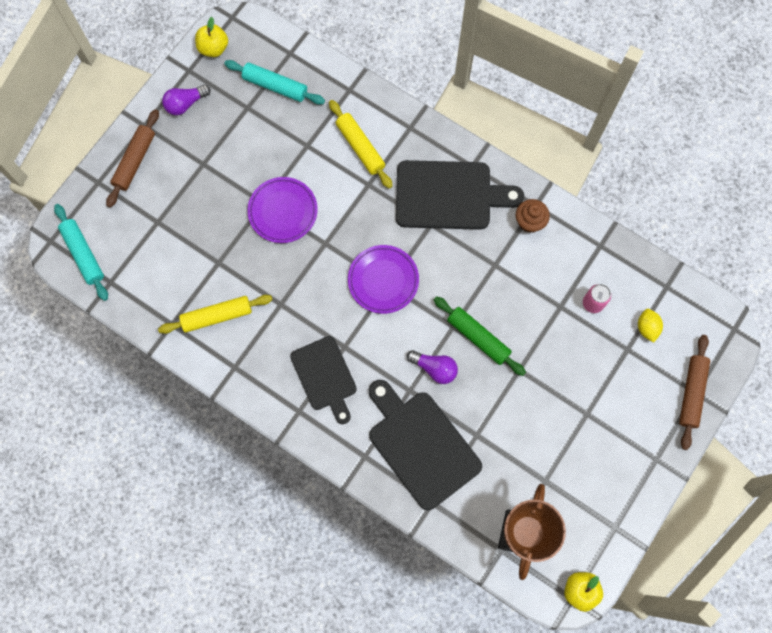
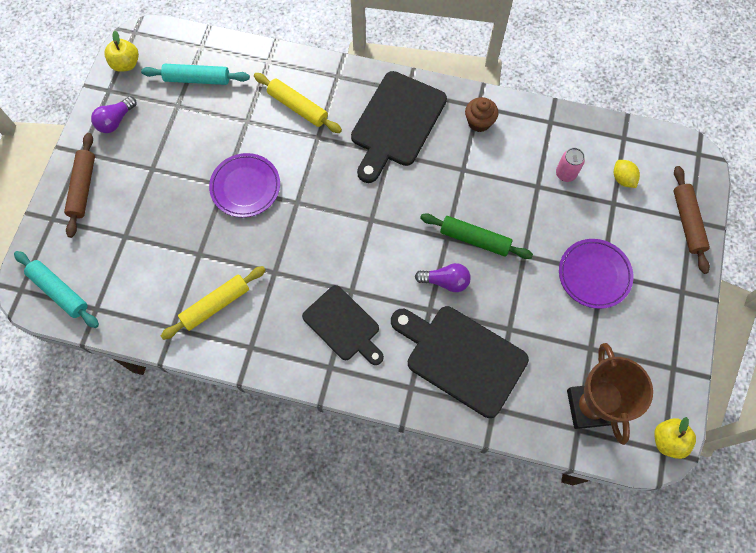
camera: 20 degrees left, 5 degrees down
(383, 280) = (365, 218): purple plate -> purple plate (594, 275)
(449, 195) = (396, 123): black cutting board -> black cutting board turned 135 degrees clockwise

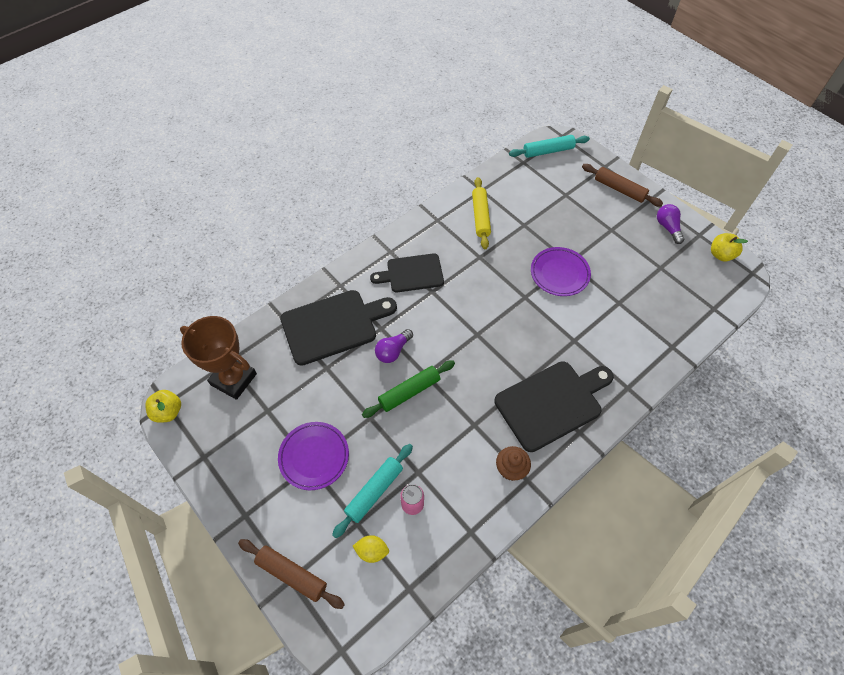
camera: 125 degrees right, 10 degrees down
(197, 79) = (680, 291): turquoise rolling pin -> turquoise rolling pin (374, 492)
(297, 107) = (612, 342): yellow rolling pin -> none
(396, 123) = (552, 403): black cutting board -> black cutting board turned 90 degrees clockwise

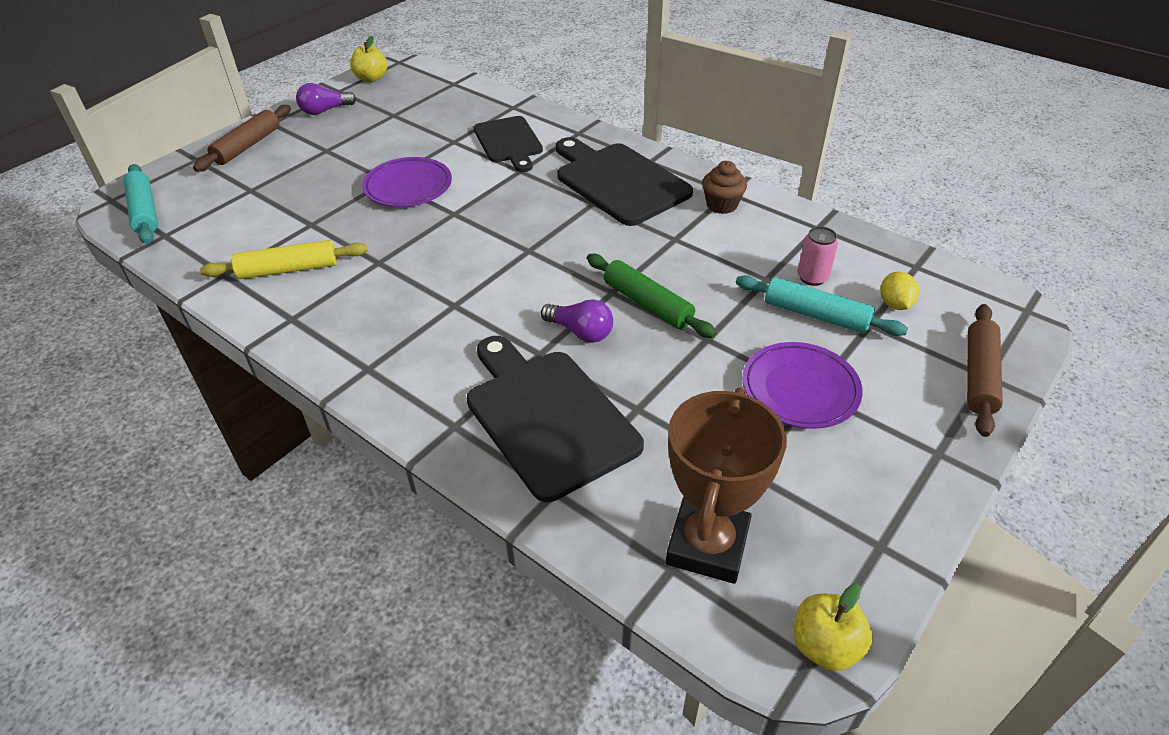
camera: 100 degrees left, 15 degrees down
(412, 273) = (417, 333): black cutting board -> black cutting board (509, 142)

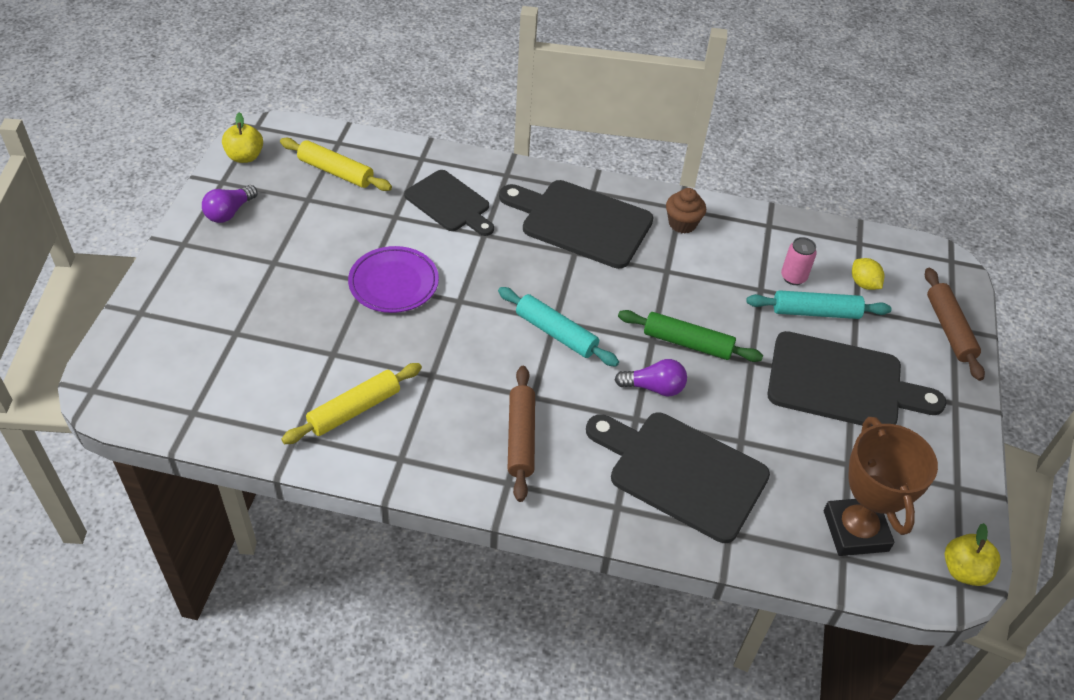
camera: 30 degrees left, 5 degrees up
(145, 211) = (145, 392): turquoise rolling pin -> turquoise rolling pin (556, 333)
(247, 146) = (184, 280): brown rolling pin -> brown rolling pin (521, 438)
(432, 102) = (336, 172): none -> yellow rolling pin
(800, 389) = (842, 383): purple plate -> black cutting board

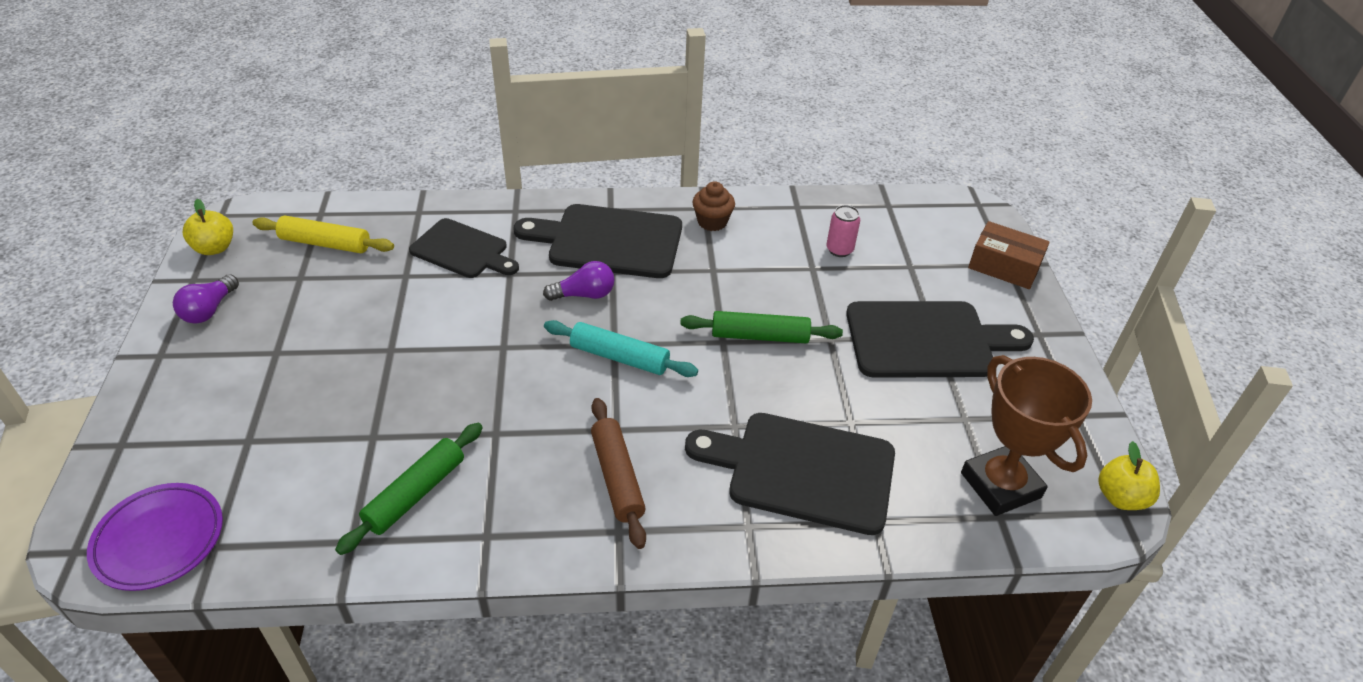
camera: 15 degrees left, 5 degrees down
(354, 409) = (415, 493): yellow rolling pin -> green rolling pin
(394, 283) = (423, 345): purple plate -> purple plate (159, 540)
(654, 387) = (742, 389): purple light bulb -> purple light bulb (584, 295)
(815, 312) = (873, 278): turquoise rolling pin -> none
(863, 284) = (908, 242): yellow lemon -> none
(949, 329) = (1004, 266): brown rolling pin -> brown box

